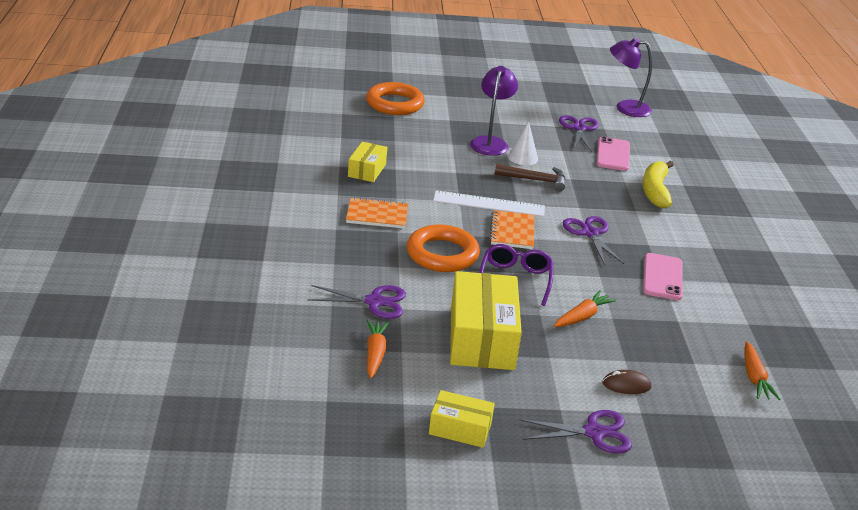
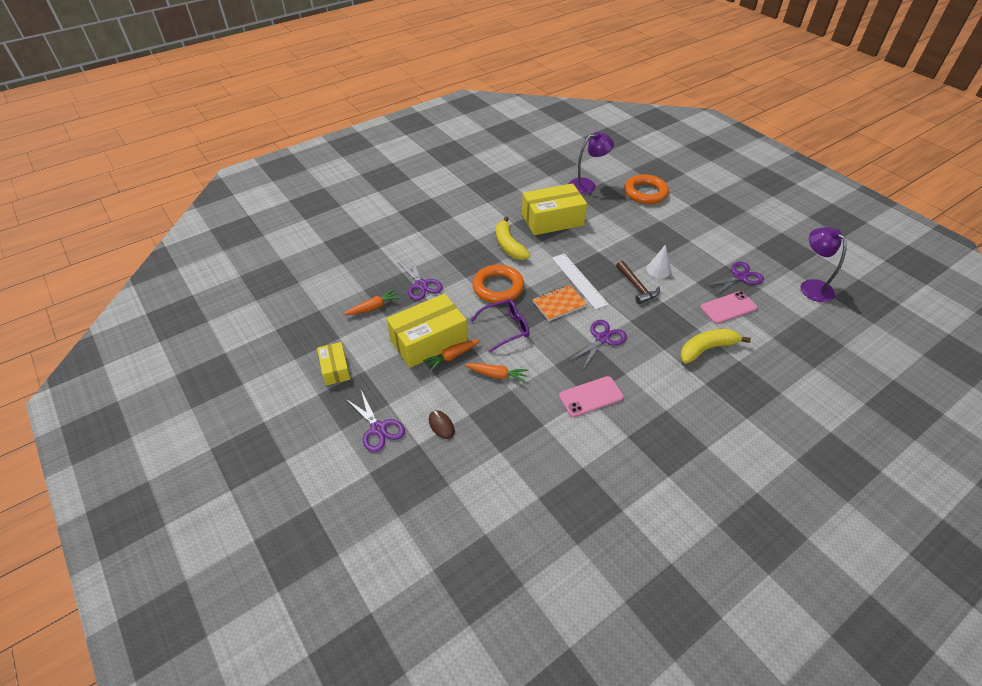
camera: 60 degrees right, 15 degrees up
(367, 170) = (552, 220): yellow box -> yellow box, size x1.87
(377, 215) = (509, 245): orange notebook -> yellow banana
(490, 142) = (657, 248): purple lamp -> purple lamp (587, 185)
(754, 378) = (515, 494): orange carrot -> orange carrot (452, 356)

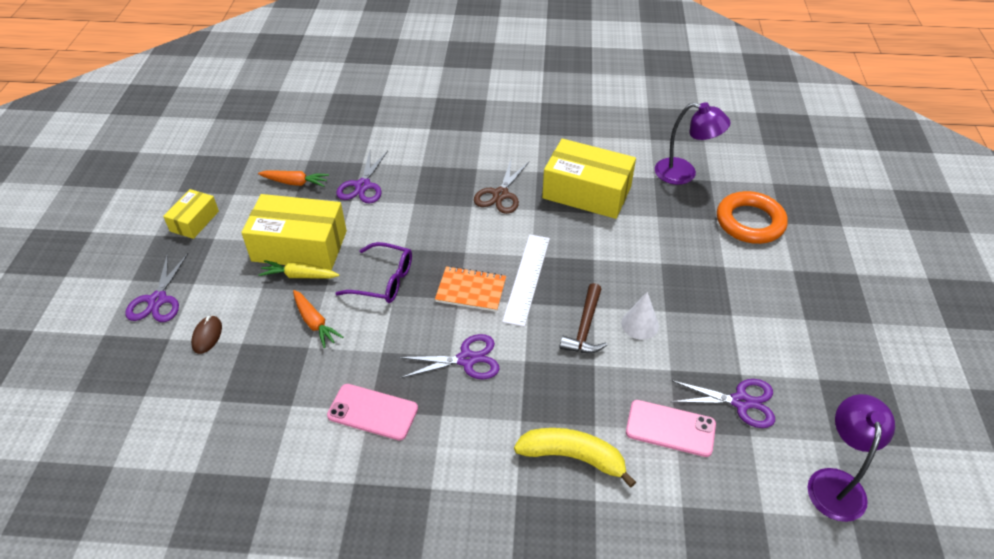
camera: 40 degrees right, 0 degrees up
(452, 356) = (299, 276): orange carrot -> yellow carrot
(498, 287) = (431, 233): orange ring -> none
(509, 245) = (500, 194): yellow banana -> brown scissors

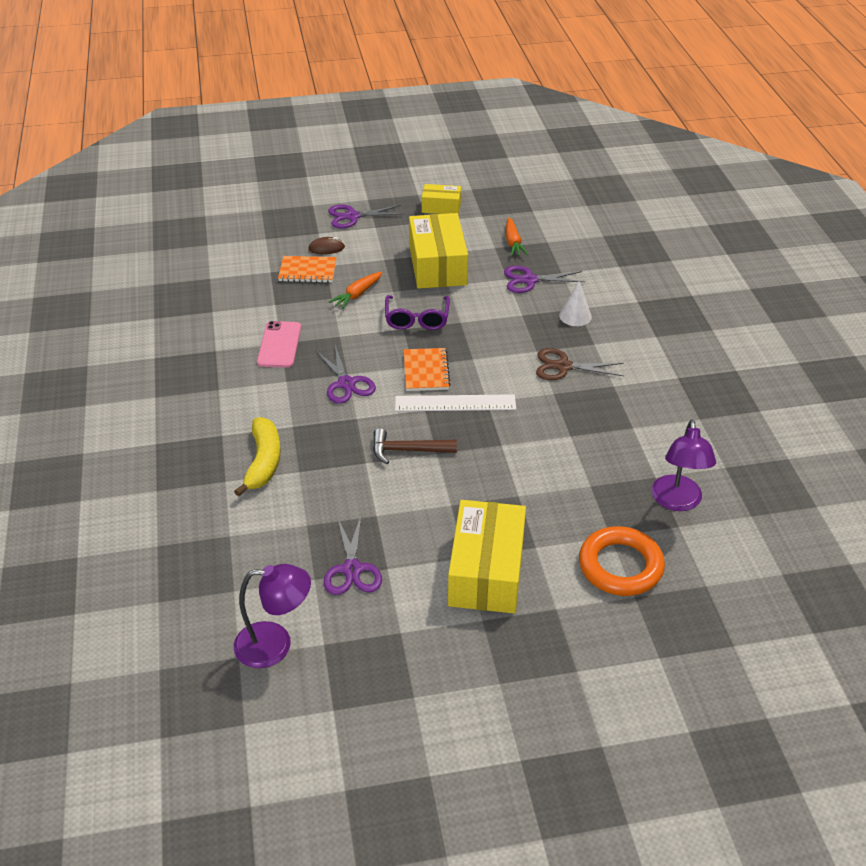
camera: 75 degrees right, 5 degrees down
(242, 362) = (307, 271): none -> orange notebook
(299, 276) = (404, 274): yellow carrot -> none
(587, 192) = (600, 426): yellow box -> yellow box (486, 571)
(640, 324) = (426, 488): white cone -> white cone (575, 316)
(670, 428) = (308, 521): pink phone -> none

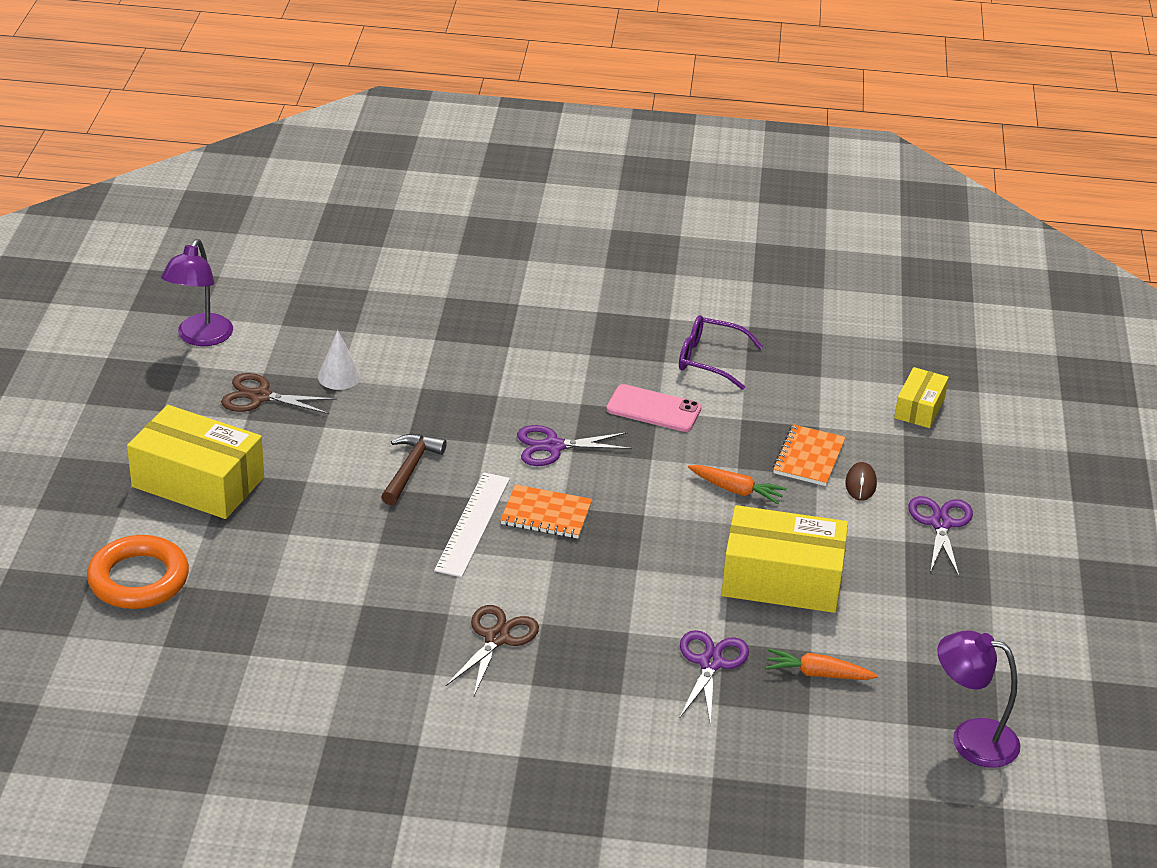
camera: 105 degrees right, 5 degrees down
(263, 462) = (450, 367): yellow banana -> none
(352, 569) = (260, 397): purple scissors -> brown scissors
(357, 295) = (736, 490): orange carrot -> orange carrot turned 150 degrees clockwise
(417, 319) = (659, 531): purple glasses -> purple glasses (710, 360)
(441, 207) = (945, 621): yellow box -> yellow box (919, 408)
(575, 316) = (603, 685): white cone -> white cone (339, 376)
(677, 502) = (199, 658): purple lamp -> purple lamp (971, 739)

